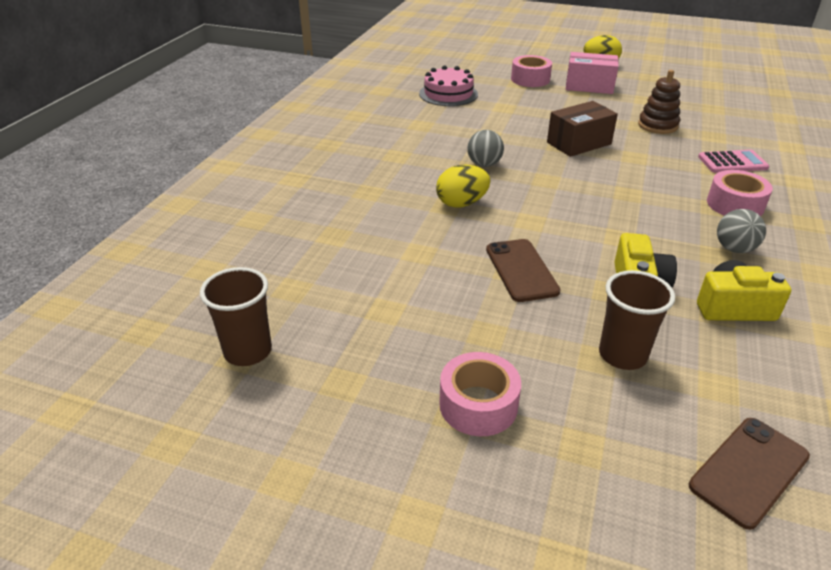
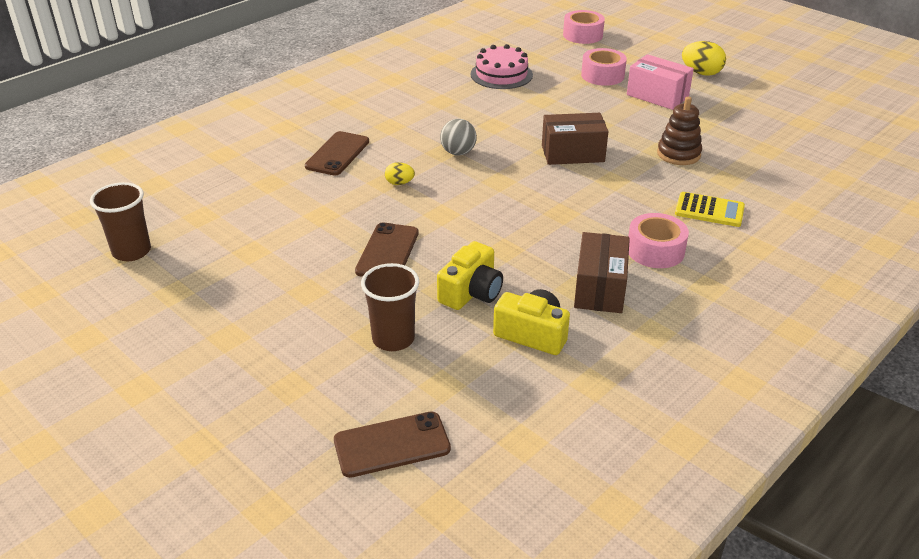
camera: 25 degrees right, 0 degrees up
(374, 191) = (337, 154): none -> brown phone
(461, 203) = (399, 183): yellow egg -> yellow egg, size x0.57
(478, 405) = (248, 336): pink tape -> pink tape (583, 35)
(732, 162) = (709, 210): pink calculator -> yellow calculator
(734, 249) = (600, 288): grey ball -> brown box

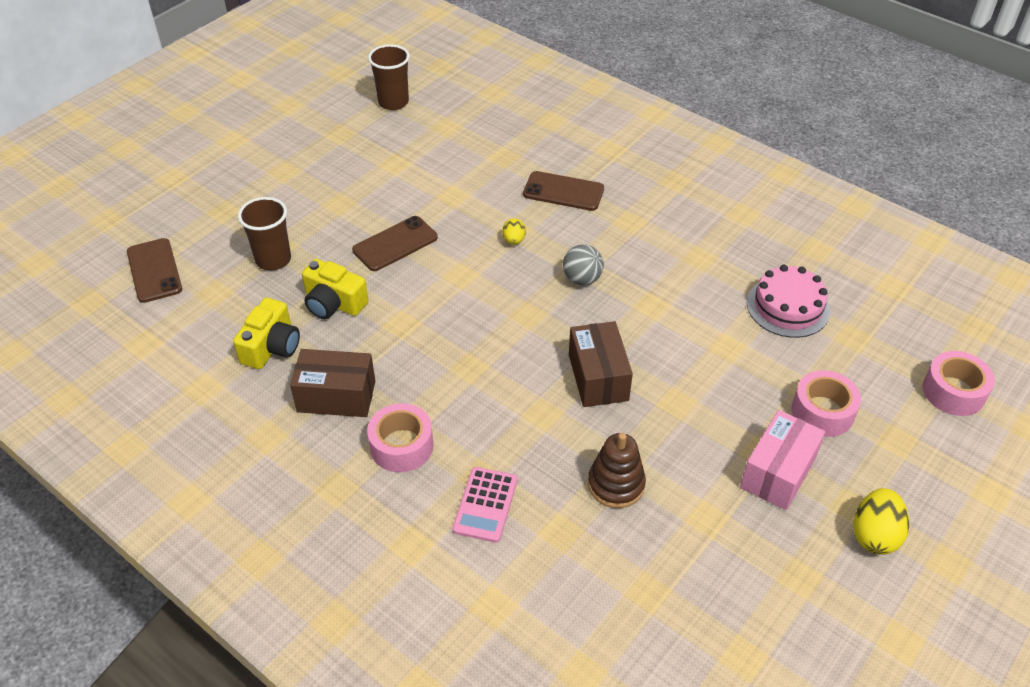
camera: 85 degrees right, 10 degrees up
(387, 252) = (395, 244): brown phone -> brown phone turned 45 degrees counterclockwise
(709, 210) = (485, 505): yellow calculator -> pink calculator

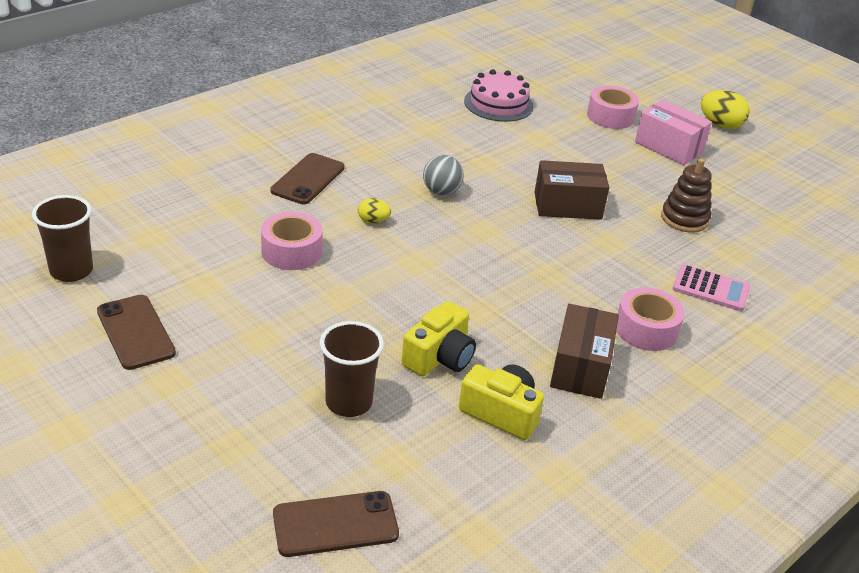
camera: 85 degrees left, 10 degrees down
(395, 244) = (352, 300): brown phone -> brown phone (136, 332)
(953, 391) = (594, 66): pink tape -> pink tape (291, 251)

